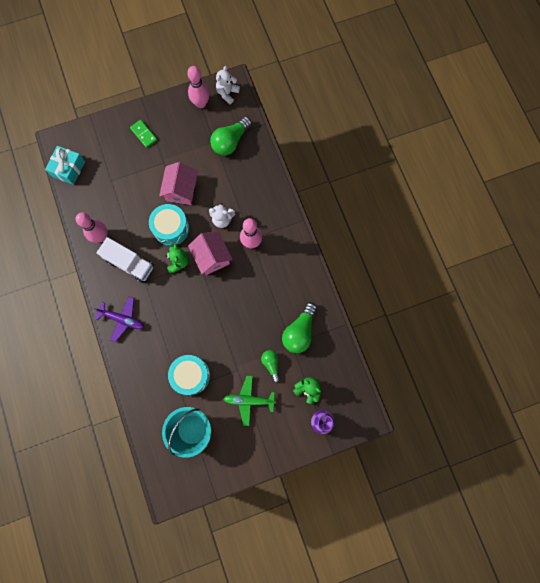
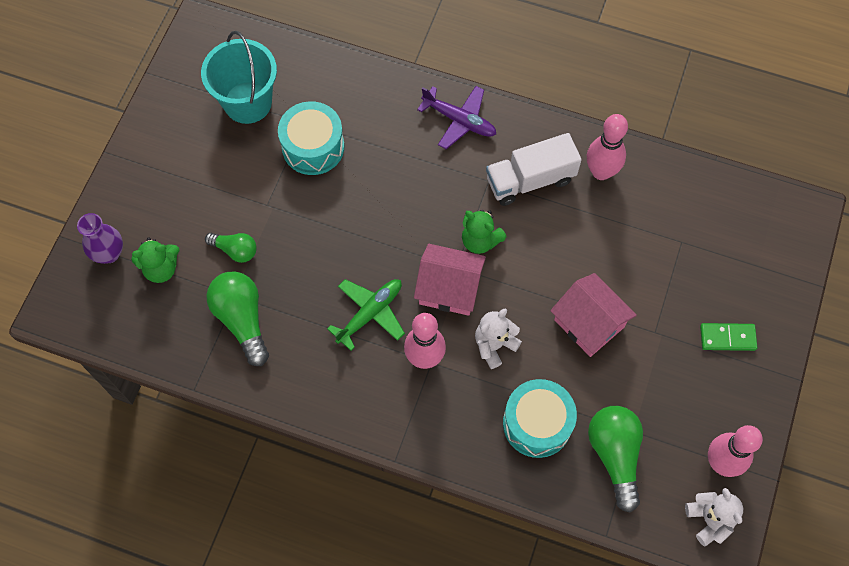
camera: 130 degrees right, 10 degrees down
(68, 169) = (745, 199): turquoise gift -> none
(122, 319) = (459, 120): purple plane -> purple plane turned 120 degrees counterclockwise
(171, 228) = (539, 267): turquoise drum -> turquoise drum (537, 423)
(249, 400) = (218, 190): green plane -> green plane (370, 313)

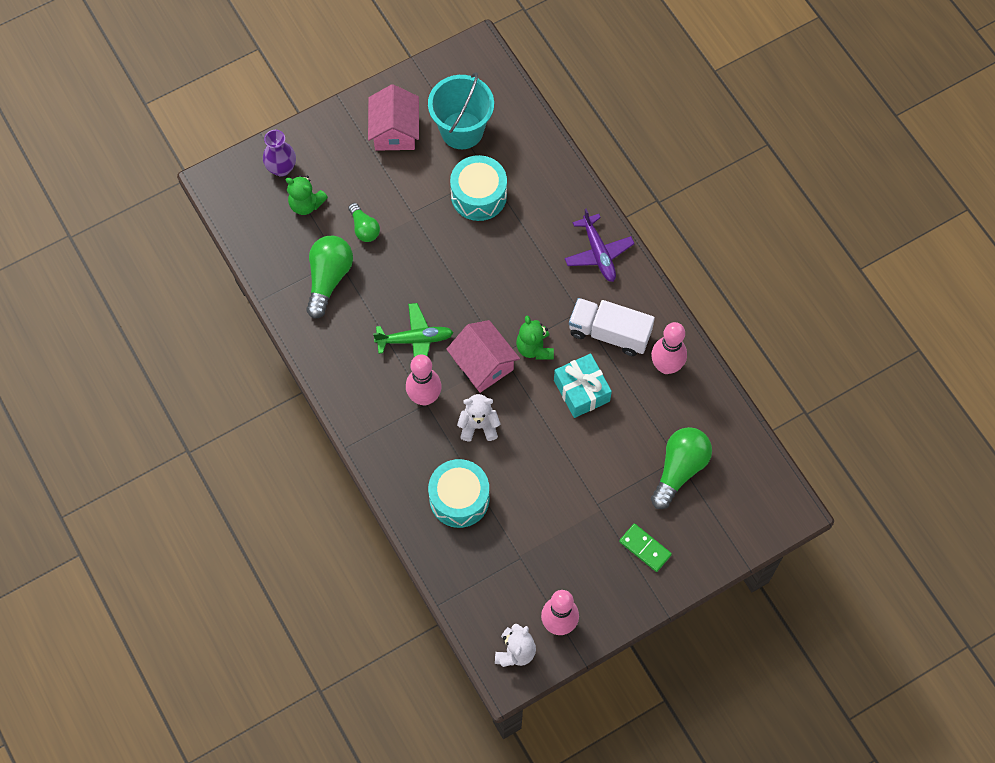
camera: 40 degrees right, 0 degrees up
(552, 246) = (581, 391): none -> turquoise gift
(589, 323) = (557, 462): pink house -> pink house (395, 131)
(615, 455) = (491, 560): green light bulb -> green light bulb (679, 469)

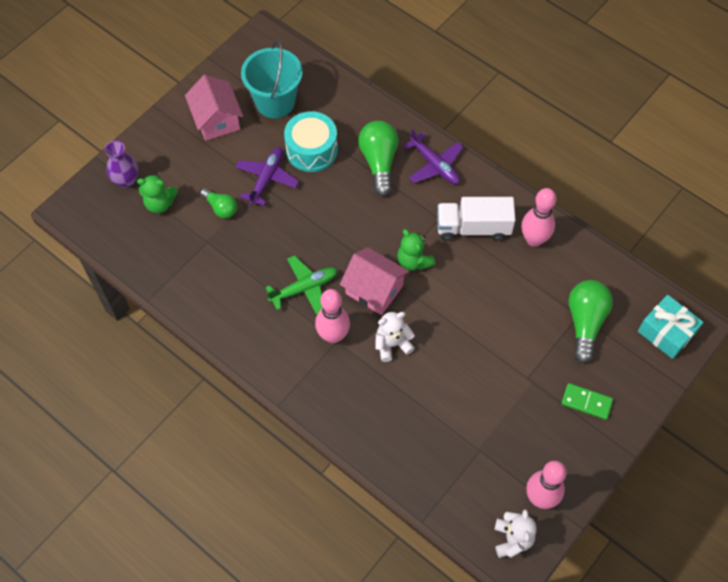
camera: 20 degrees left, 5 degrees down
(328, 279) = (205, 261): green light bulb -> green light bulb (379, 162)
(421, 212) = (267, 179): none -> purple plane
(459, 499) = (402, 415): turquoise drum -> none
(581, 391) = (470, 284): turquoise gift -> turquoise gift (666, 332)

